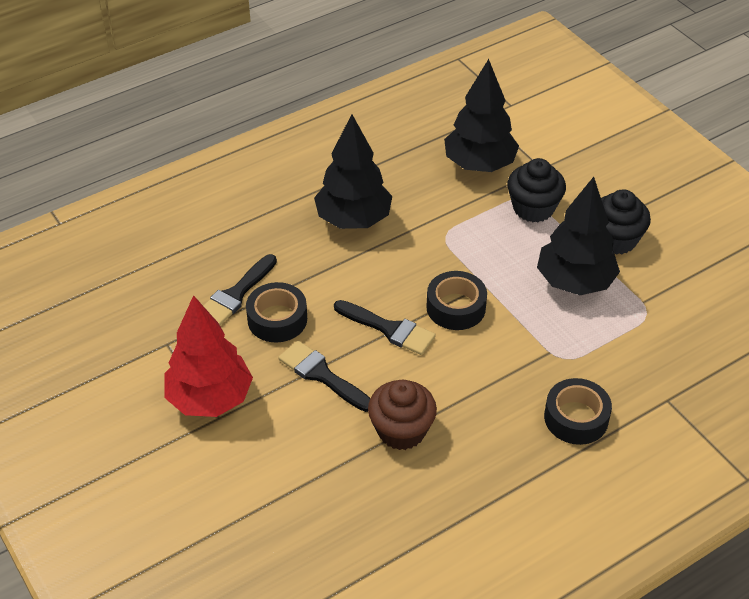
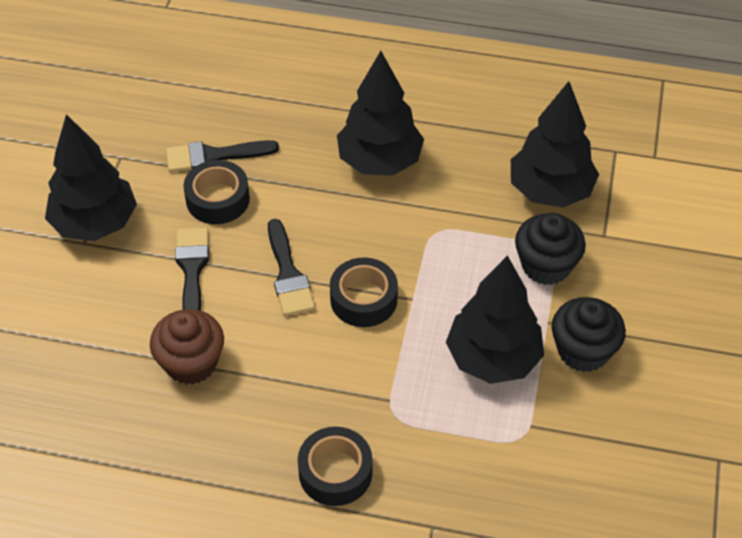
camera: 45 degrees right, 5 degrees up
(210, 399) = (95, 223): red tree -> black tree

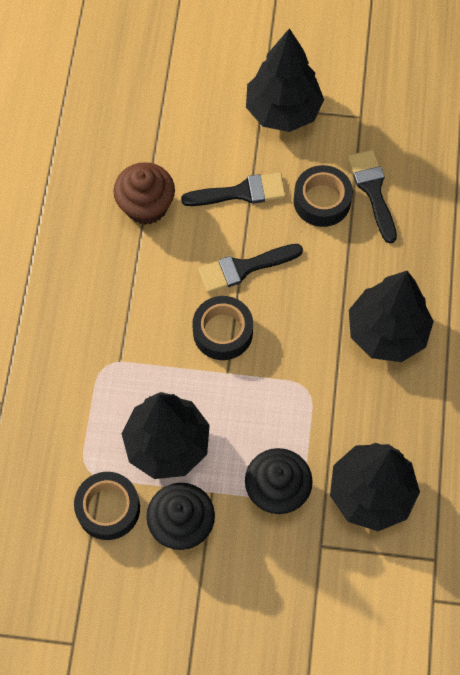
camera: 85 degrees right, 15 degrees up
(335, 472) = (48, 325): black tape -> black tape (108, 508)

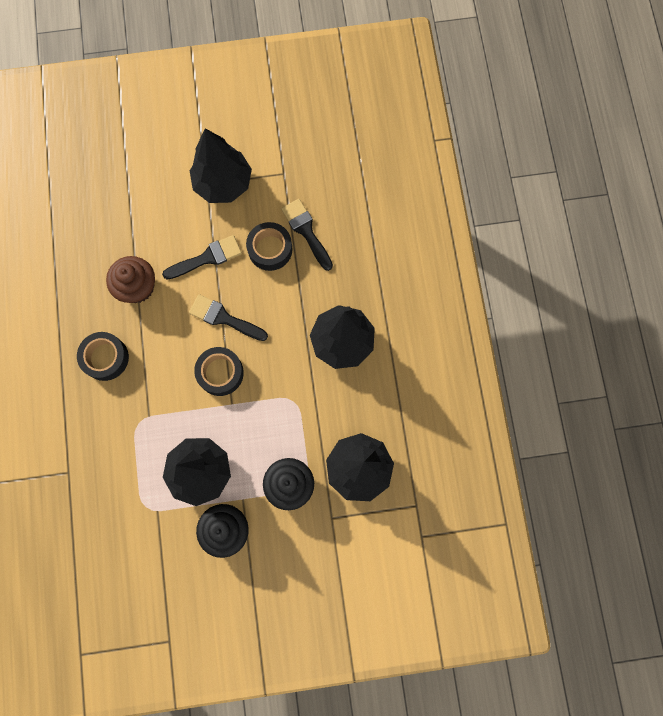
camera: 15 degrees left, 10 degrees up
(108, 508) = (169, 532): black tape -> black tape (105, 358)
(244, 268) = (224, 318): black brush -> black brush turned 60 degrees clockwise

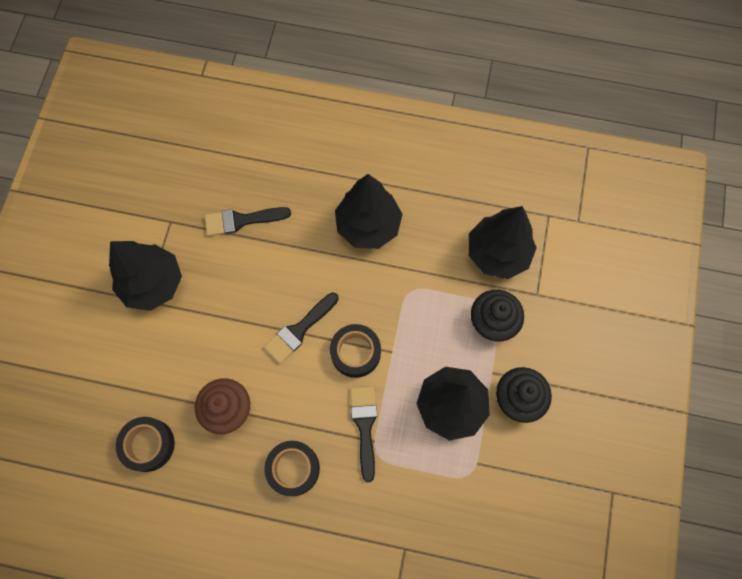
camera: 70 degrees left, 5 degrees down
(207, 258) = (227, 326): black brush -> black brush (364, 426)
(270, 249) = (245, 261): black tape -> black tape (148, 445)

